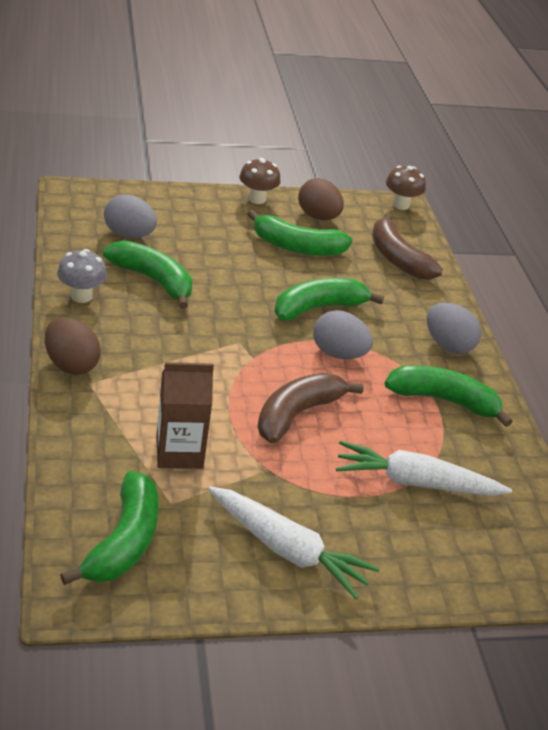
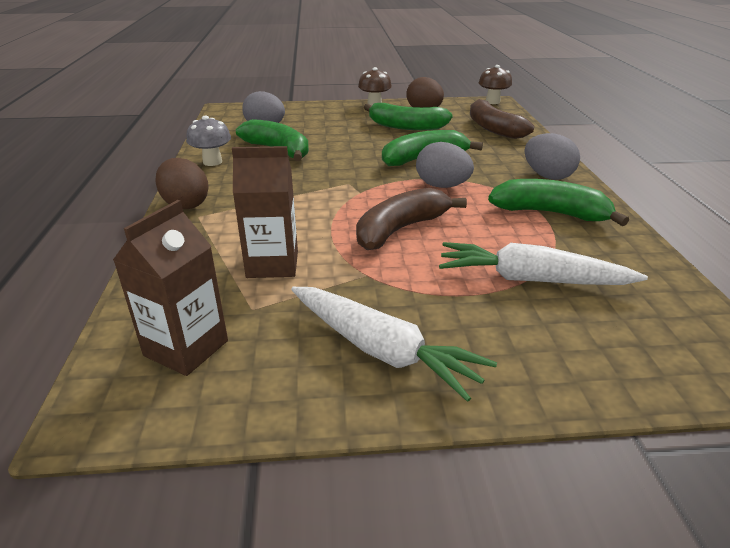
camera: 10 degrees right, 5 degrees down
(124, 541) = (186, 348): green banana -> brown carton

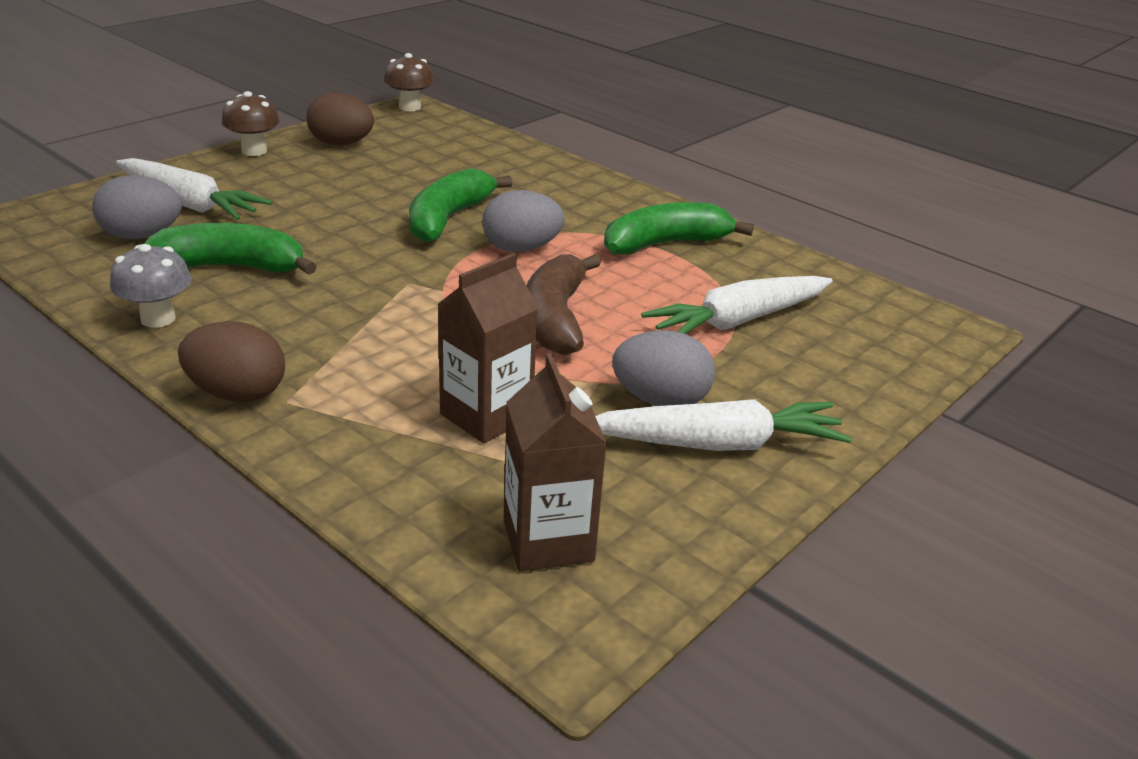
camera: 45 degrees left, 0 degrees up
(307, 119) = (189, 204): none -> white carrot
(406, 126) = (354, 176): green banana -> none
(493, 128) = (466, 150): brown banana -> none
(547, 176) = (607, 199): grey egg -> grey egg (660, 400)

